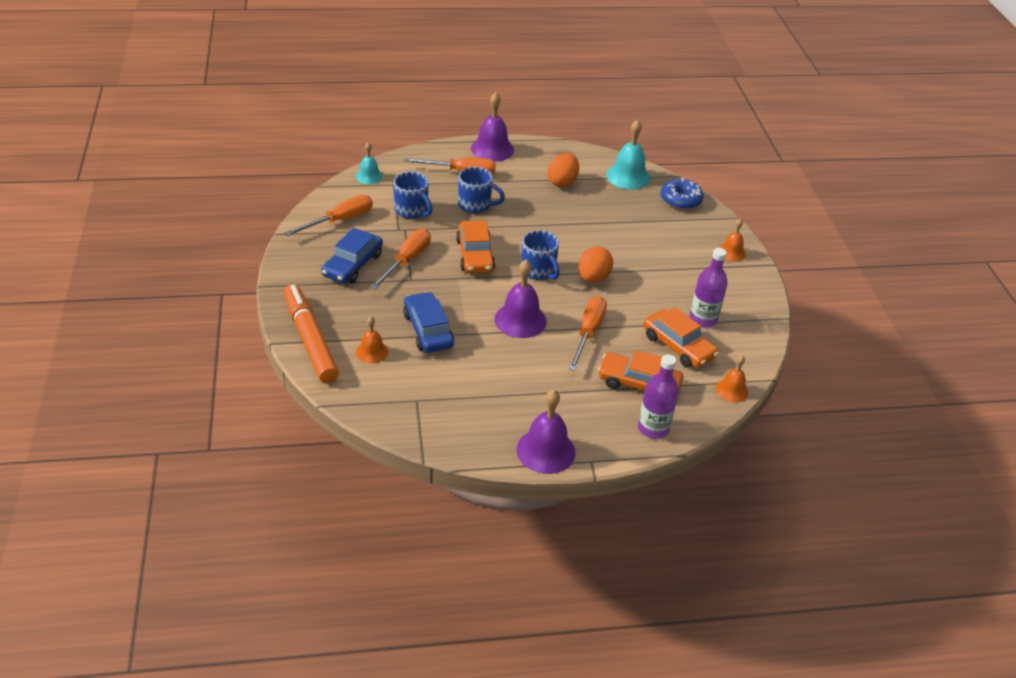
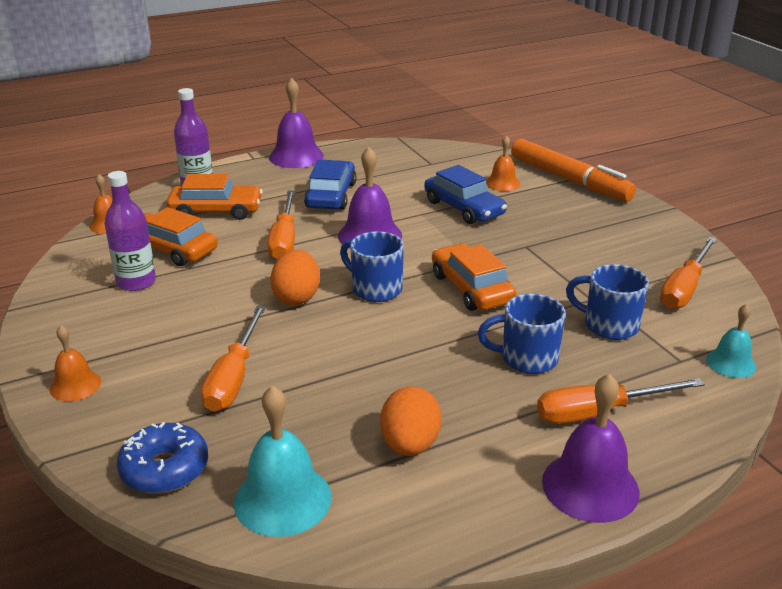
camera: 165 degrees right, 10 degrees down
(352, 265) = (606, 245): blue car -> blue car (331, 195)
(407, 261) = (550, 263): orange screwdriver -> orange screwdriver (234, 377)

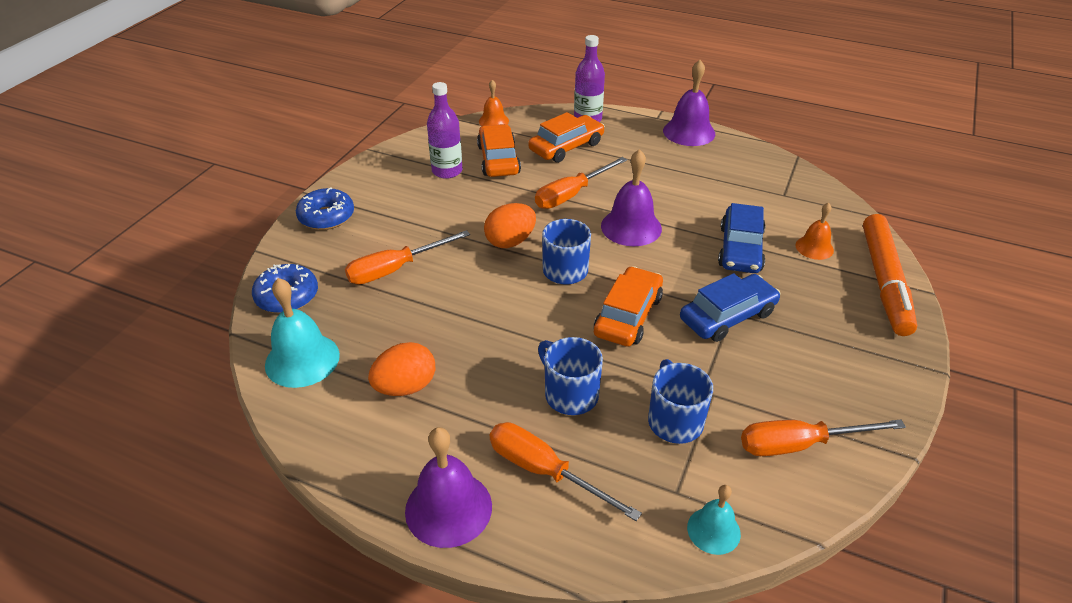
camera: 50 degrees right, 10 degrees up
(75, 385) = (326, 217): orange bell -> blue donut
(216, 211) = (566, 147): orange car -> orange car turned 90 degrees counterclockwise
(331, 195) = (659, 178): blue car -> blue car (727, 316)

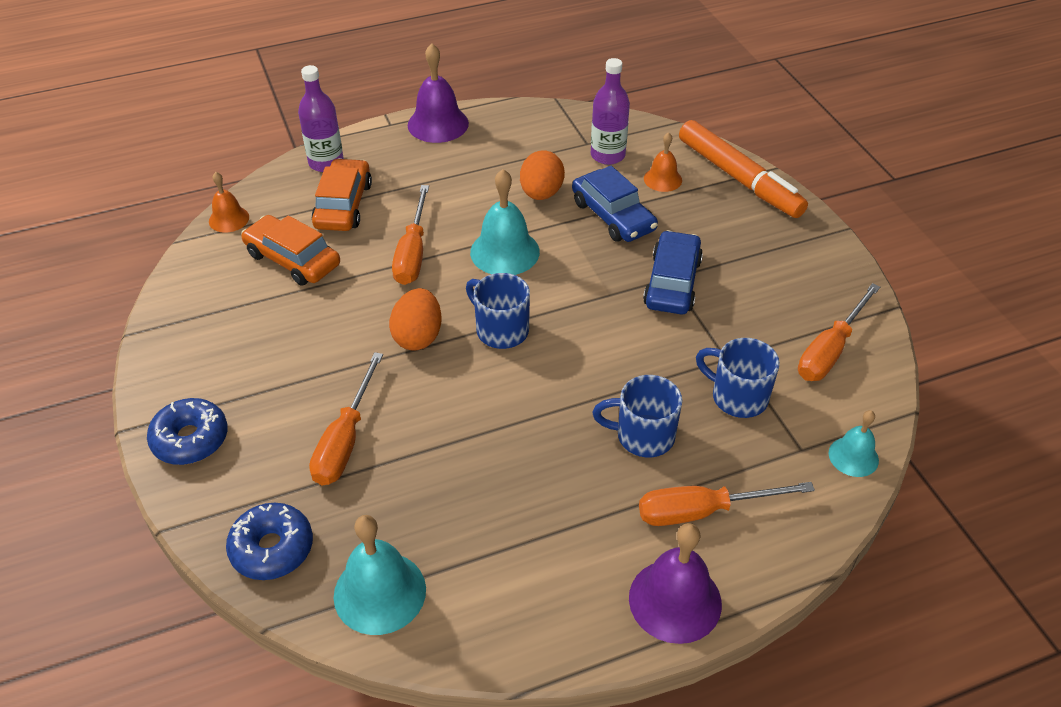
camera: 45 degrees left, 5 degrees up
(405, 387) = (508, 537): orange egg -> orange egg (541, 193)
(447, 171) = (255, 305): purple bottle -> purple bottle (607, 155)
(628, 315) = (602, 335): orange car -> none
(631, 227) = (505, 252): purple bell -> turquoise bell

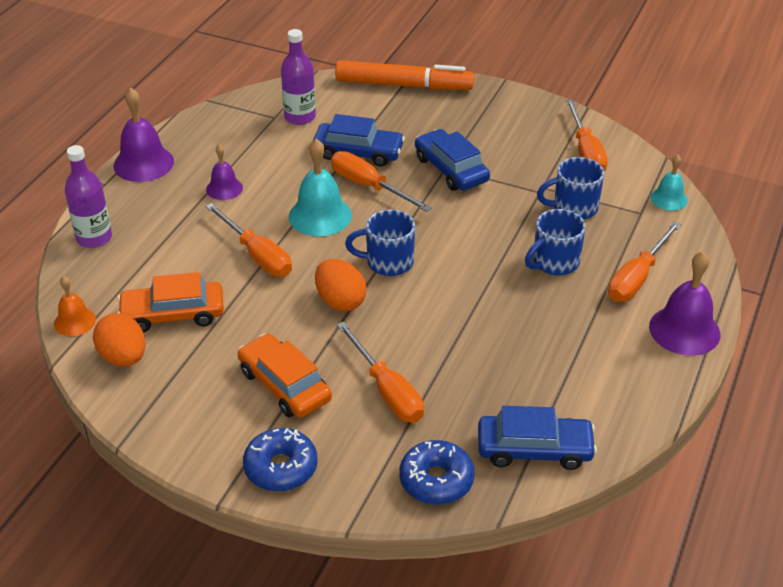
camera: 45 degrees left, 5 degrees down
(343, 205) = (155, 257): orange car -> orange car (284, 385)
(379, 592) = (534, 449): turquoise bell -> blue car
(466, 181) = (224, 188): none -> purple bell
(541, 193) = (290, 166): orange egg -> orange egg (123, 357)
(579, 252) = (369, 186): none -> orange screwdriver
(662, 179) = (357, 112): orange bell -> none

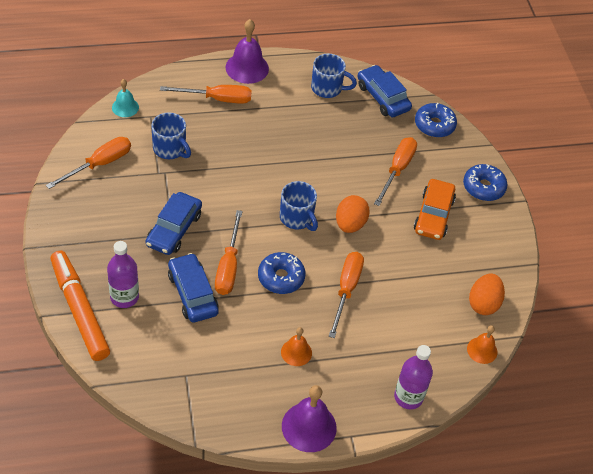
camera: 130 degrees left, 10 degrees up
(173, 314) = (432, 302): orange car -> none
(224, 188) = (296, 352): purple bell -> orange bell
(300, 117) = (173, 357): purple bottle -> purple bottle (124, 297)
(320, 216) = (281, 277): turquoise bell -> blue donut
(554, 263) = (233, 139): blue mug -> blue mug (327, 88)

